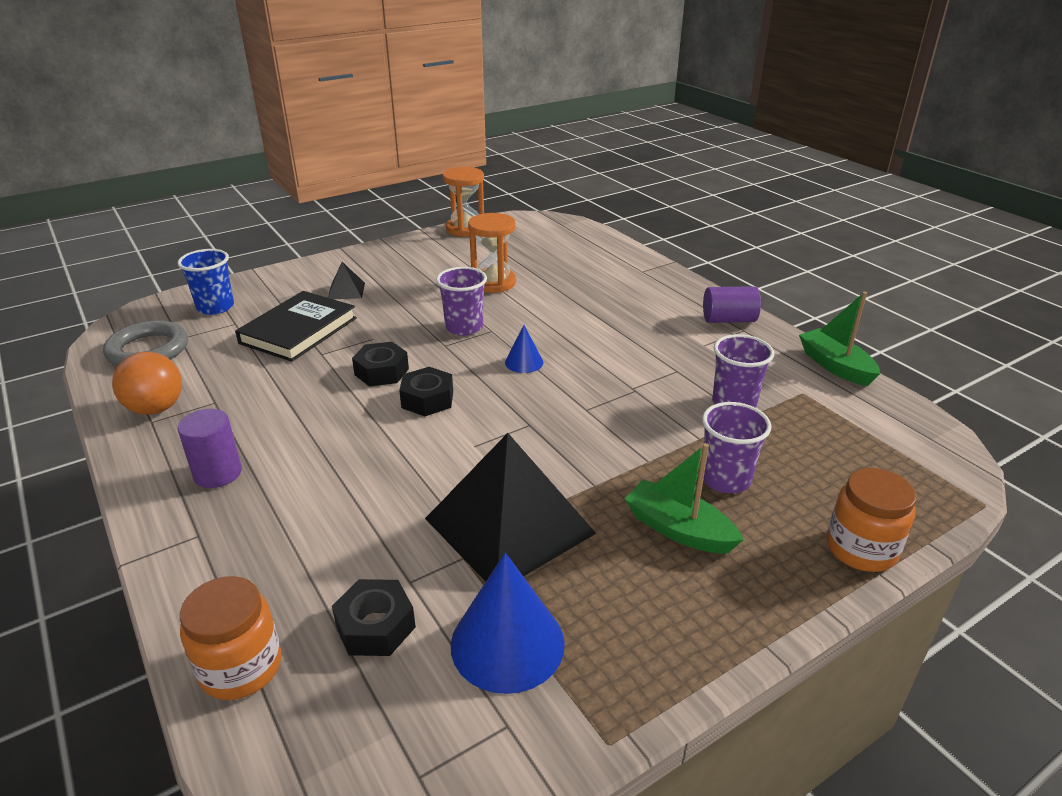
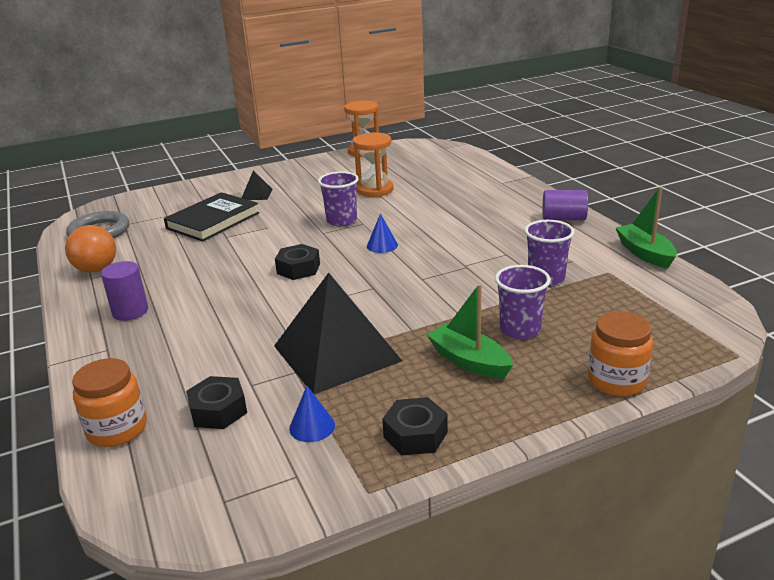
camera: 10 degrees right, 5 degrees down
(215, 307) = (155, 204): blue cup -> none
(381, 372) = (268, 249): black nut -> black nut (415, 434)
(507, 643) = (312, 426): blue cone -> blue cone, size x0.52

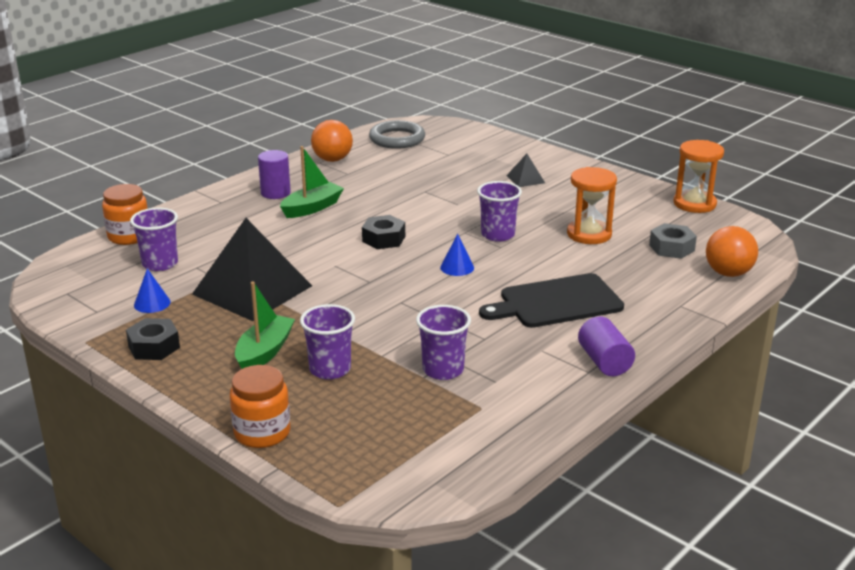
camera: 65 degrees right, 0 degrees up
(213, 221) = (451, 176): black book -> none
(218, 410) = (160, 264): black nut -> purple cup
(420, 170) = (671, 248): none -> grey nut
(469, 162) = (728, 273): none -> orange ball
(469, 219) = (556, 302): none -> black cutting board
(644, 253) = (546, 428): green boat -> green boat (312, 208)

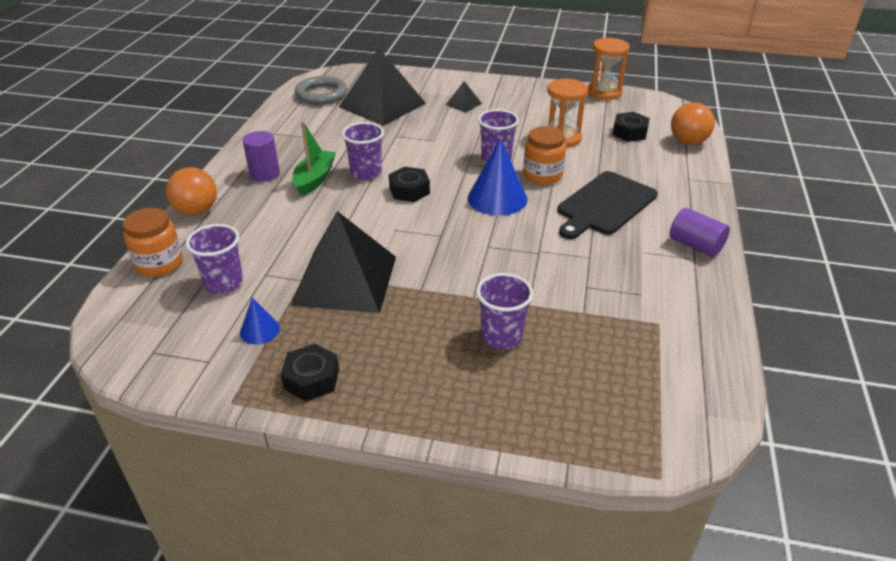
camera: 30 degrees left, 10 degrees up
(262, 433) = (514, 430): orange jar -> orange jar (542, 175)
(264, 352) = (425, 342): green boat -> none
(332, 159) = (284, 127): orange ball -> orange ball (197, 211)
(443, 161) = (382, 105): none -> black pyramid
(443, 370) = (591, 299): purple cup -> purple cup (366, 173)
(457, 267) = (497, 198): blue cone -> blue cone, size x1.91
(671, 248) = (629, 132): grey nut -> black nut

